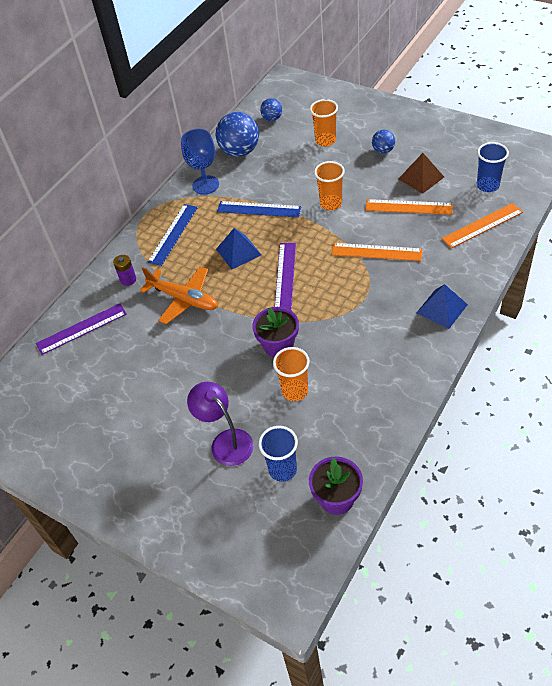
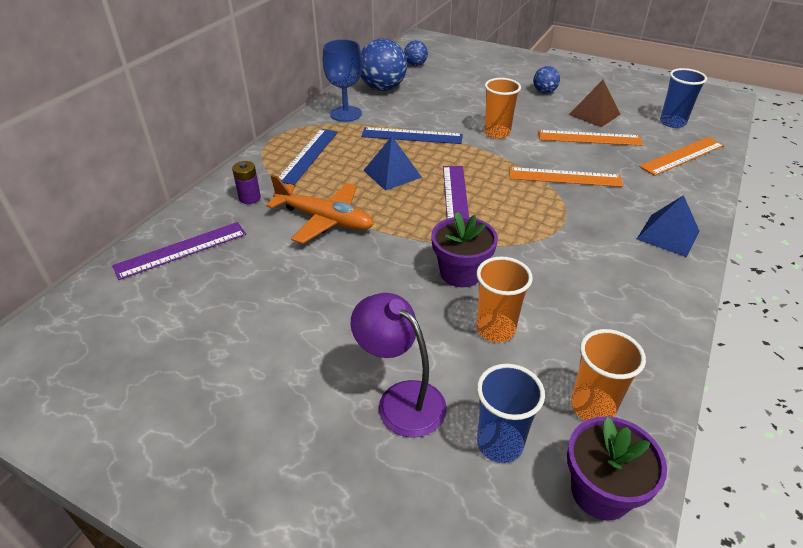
camera: 10 degrees left, 10 degrees down
(325, 140) = (478, 83): orange cup -> orange cup (592, 407)

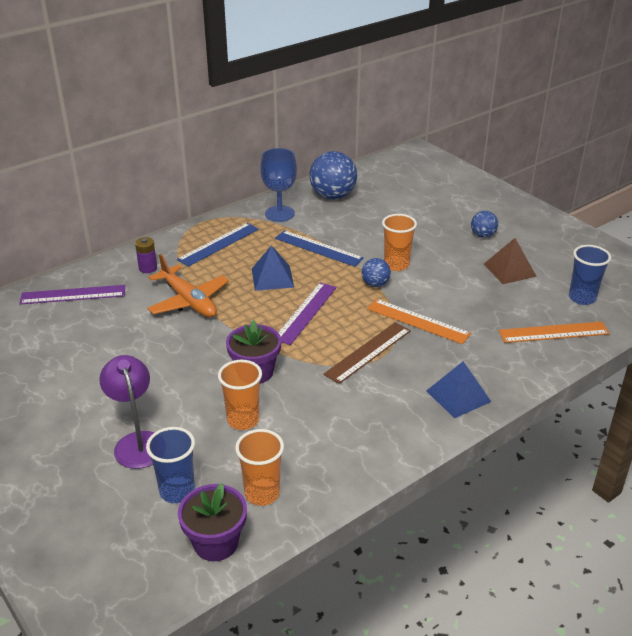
camera: 25 degrees right, 5 degrees down
(415, 65) = (383, 179): blue ball -> blue ball (375, 284)
(550, 218) = (368, 352): none -> brown ruler
(589, 138) = (479, 291): orange ruler -> none

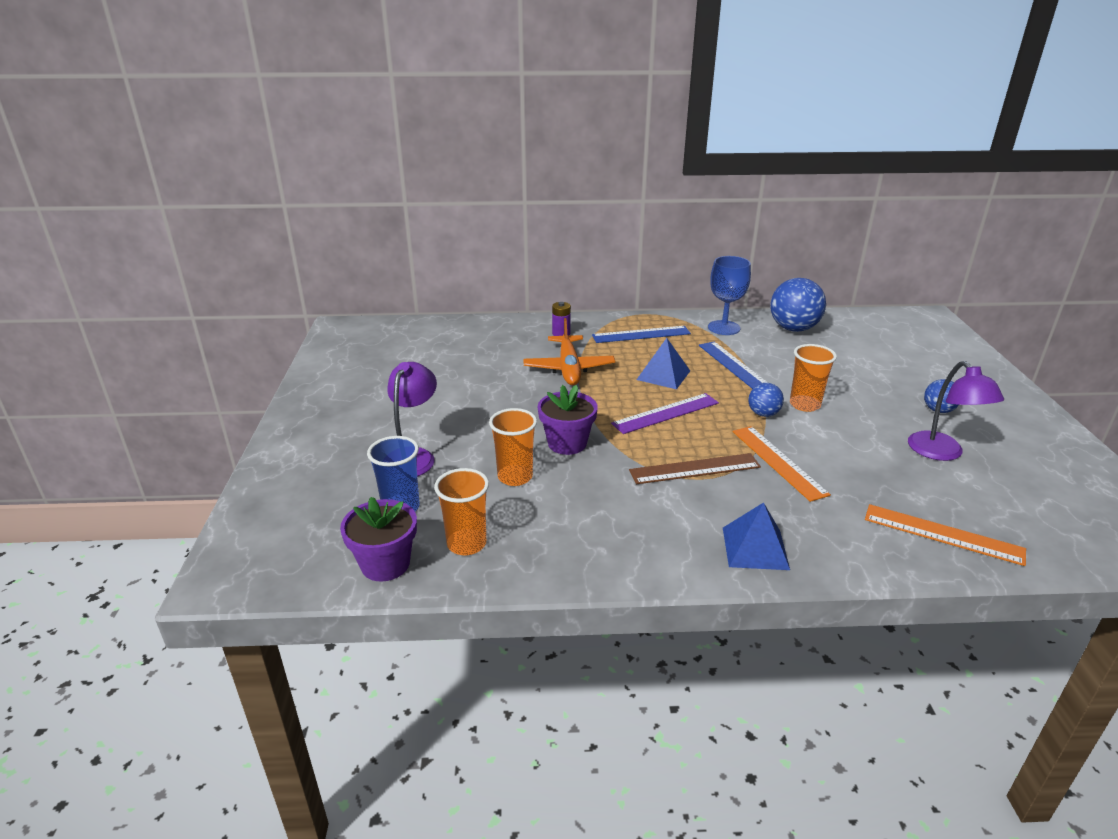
camera: 35 degrees right, 5 degrees down
(73, 295) = (482, 334): purple ruler -> none
(509, 270) = (942, 453): brown pyramid -> purple lamp
(582, 298) = (1019, 514): blue cup -> none

